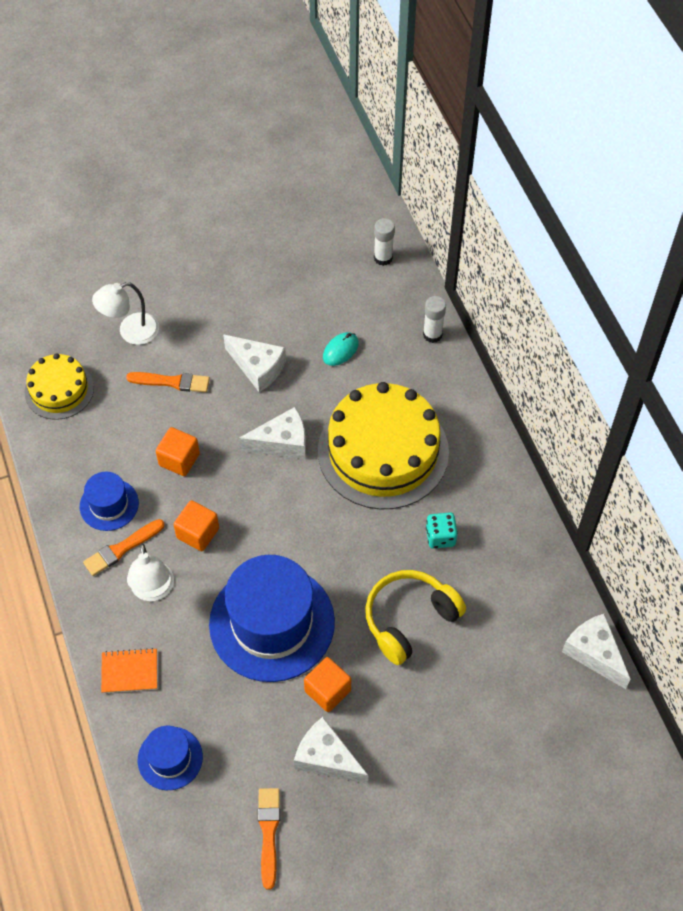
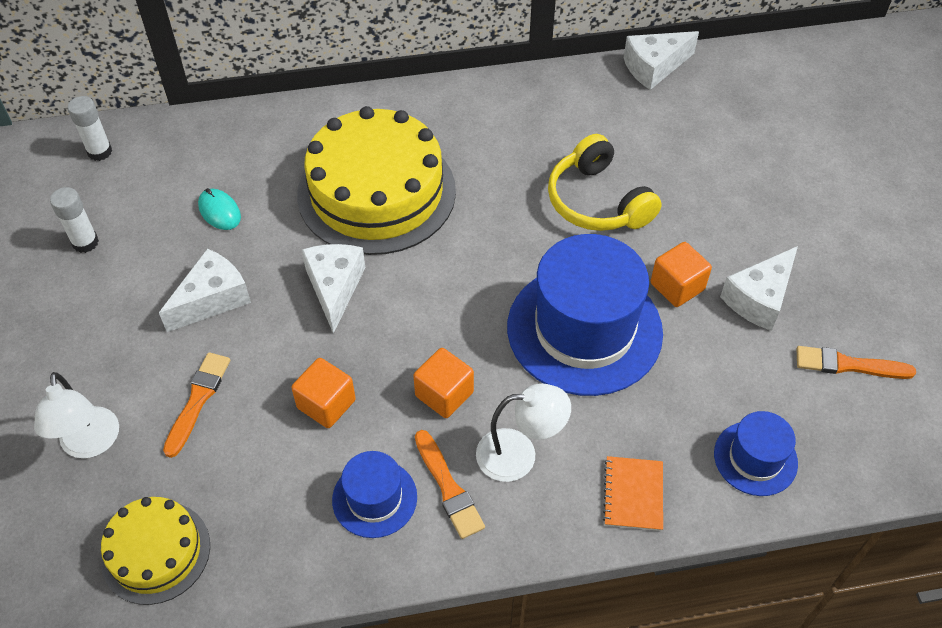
camera: 80 degrees left, 5 degrees down
(432, 334) = (232, 125): white glue stick -> white glue stick (85, 242)
(440, 537) = (500, 160): turquoise dice -> none

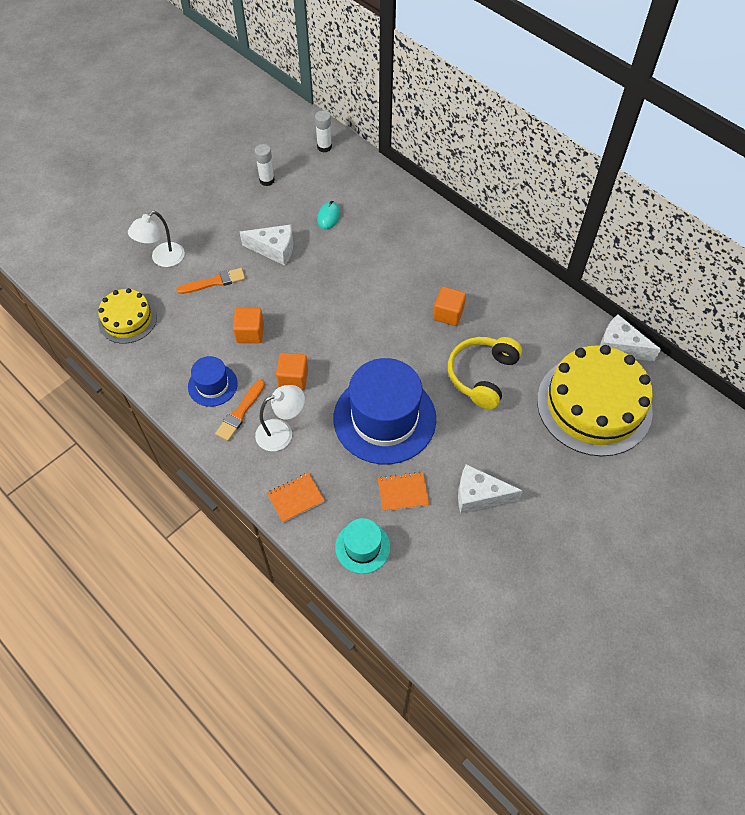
camera: 55 degrees right, 5 degrees up
(334, 288) = (321, 293): white cheese -> none
(376, 192) = (398, 271): yellow cake -> yellow cake (594, 405)
(519, 454) = (282, 432): white lamp -> white lamp turned 75 degrees counterclockwise
(677, 286) = (452, 448): orange cube -> orange cube (448, 314)
(704, 371) = (403, 492): none -> orange notebook
(755, 458) = (362, 547): blue hat -> turquoise hat
(848, 365) = (467, 567): orange brush -> none

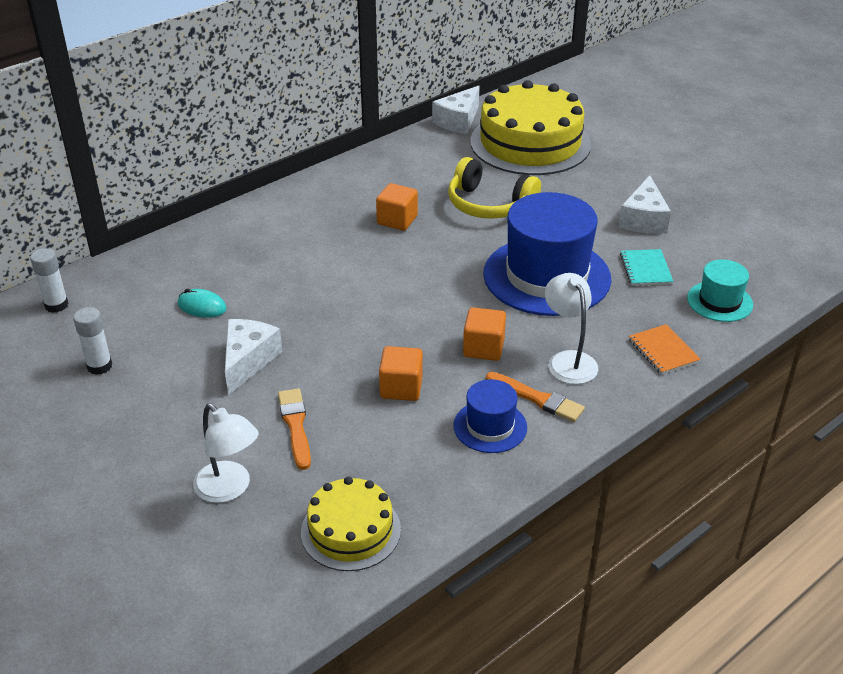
camera: 85 degrees left, 20 degrees down
(403, 492) = (645, 269): orange notebook -> turquoise notebook

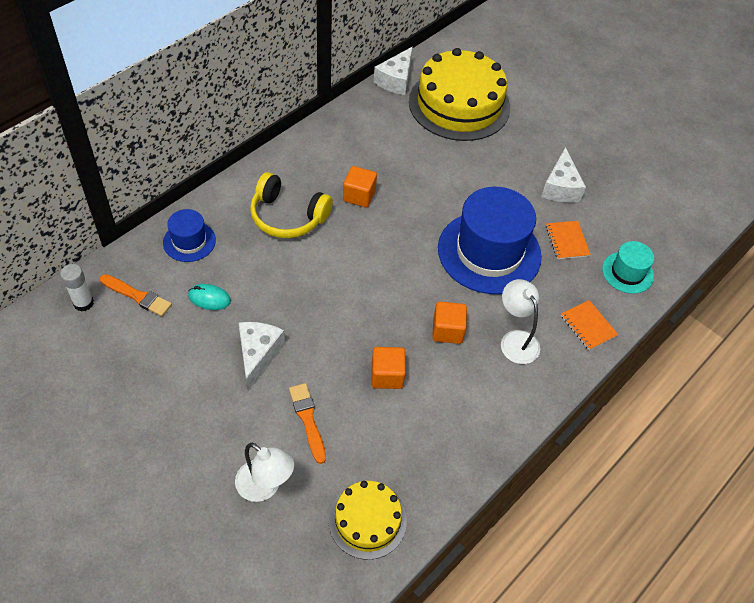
camera: 10 degrees left, 15 degrees up
(99, 366) = (134, 367): white glue stick -> none
(489, 204) = (433, 175): yellow headphones -> yellow headphones (288, 216)
(490, 426) = (462, 410): blue hat -> blue hat (189, 241)
(537, 398) = (495, 380): orange brush -> orange brush (137, 296)
(645, 269) = (567, 241): turquoise notebook -> orange notebook

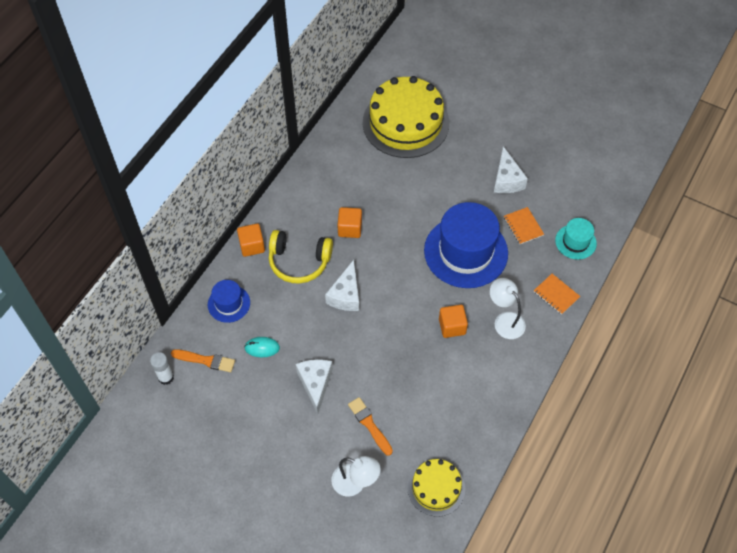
camera: 10 degrees left, 5 degrees up
(387, 375) = (417, 374): orange cube -> orange cube (252, 246)
(396, 80) = (347, 112): white cheese -> white cheese (346, 295)

